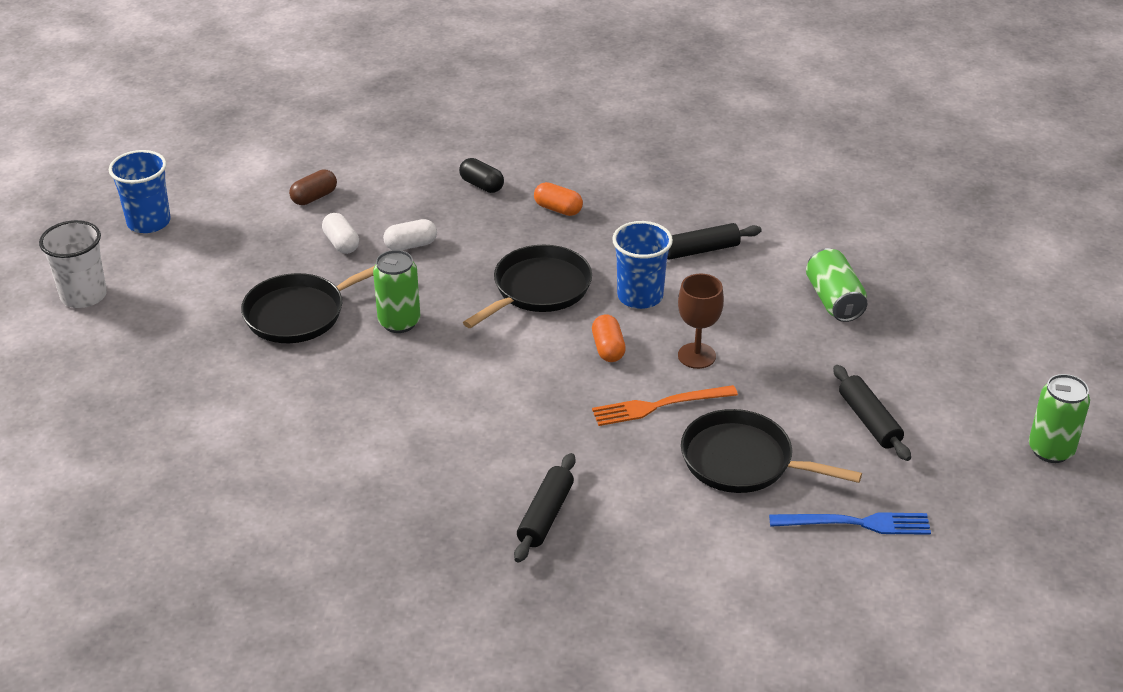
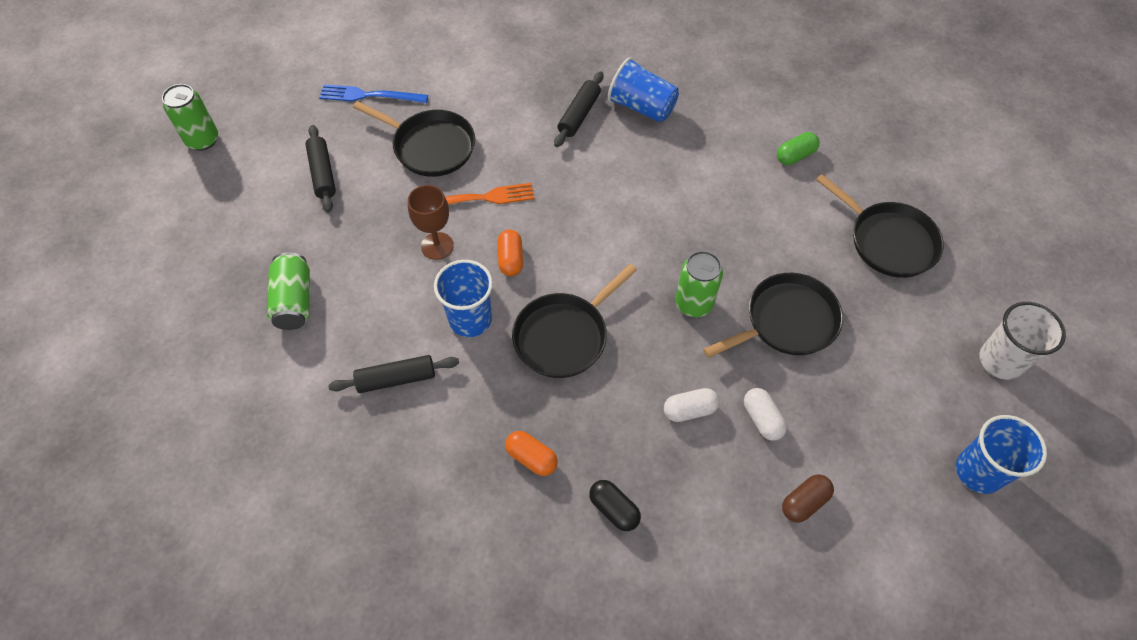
camera: 175 degrees left, 20 degrees up
(158, 391) = (888, 241): none -> black pan
(245, 480) = (795, 156): none -> green capsule
(455, 532) = (642, 107): none -> blue cup

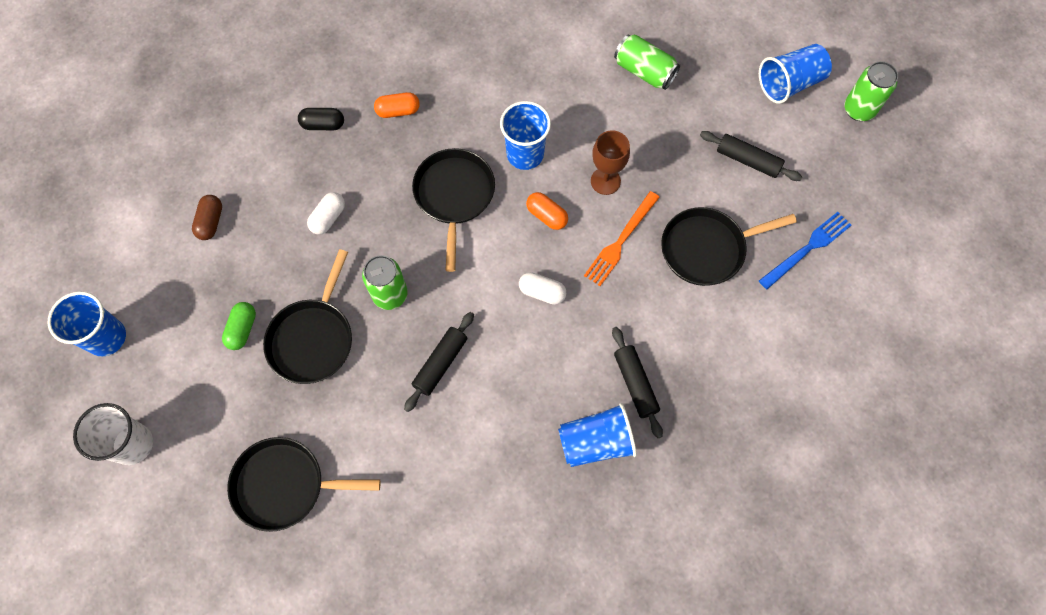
camera: 135 degrees right, 10 degrees up
(214, 196) = (789, 83): none -> blue cup
(396, 379) = (526, 84): black rolling pin -> black rolling pin (440, 363)
(762, 419) = (276, 252): white capsule -> white capsule (542, 292)
(795, 156) = (424, 509): green capsule -> green capsule (242, 329)

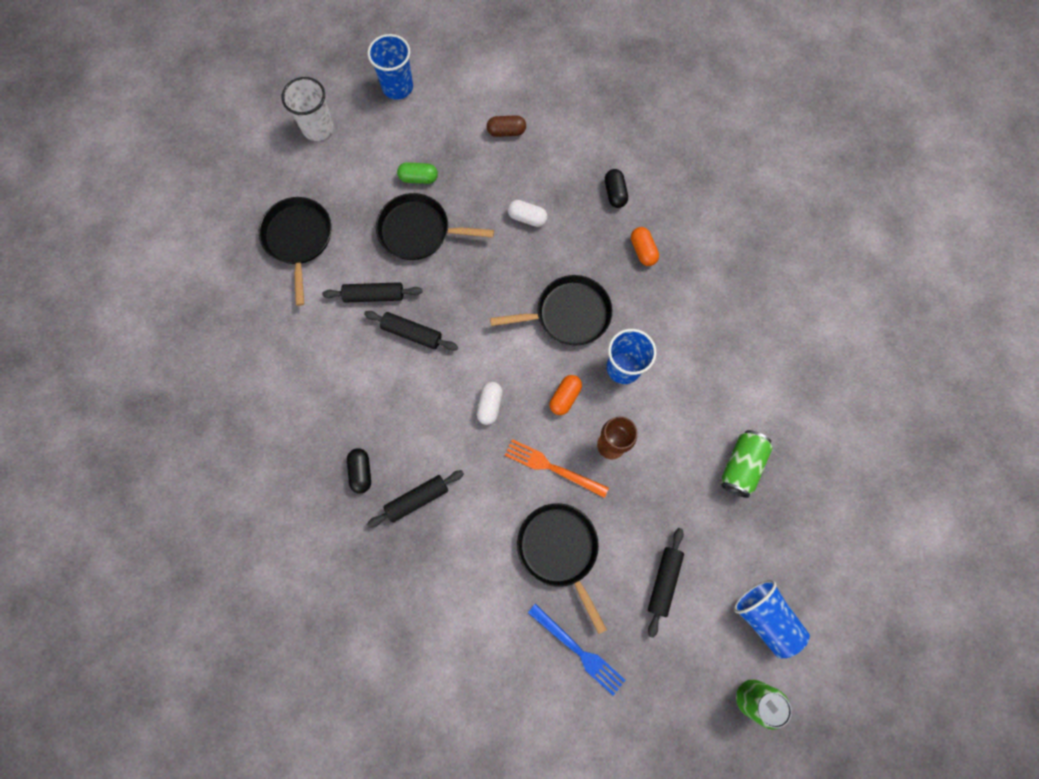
camera: 80 degrees right, 5 degrees up
(383, 401) = (374, 295): none -> black rolling pin
(390, 295) = (466, 281): green can -> none
(595, 442) = (361, 472): blue cup -> black capsule

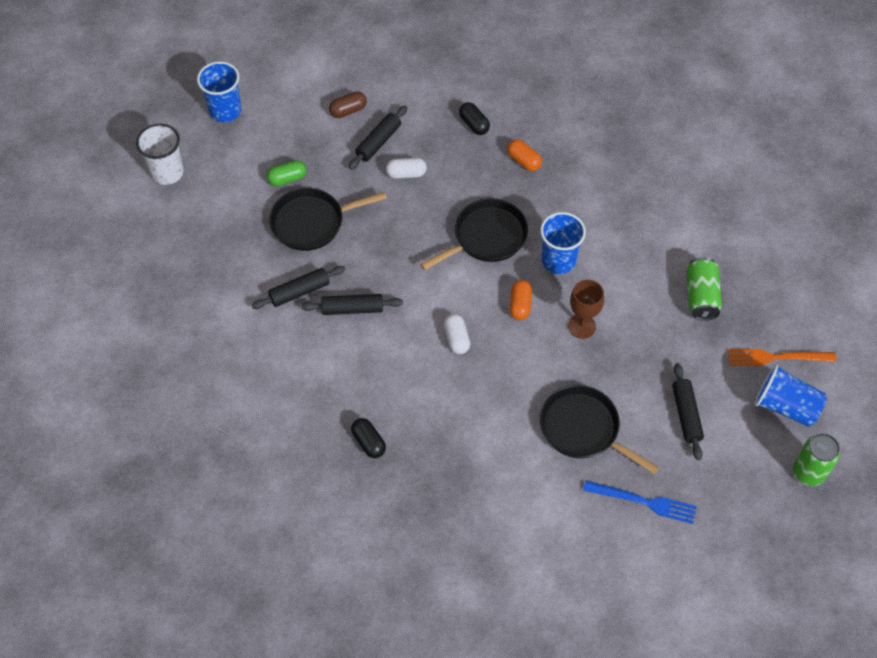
camera: 25 degrees left, 15 degrees down
(298, 239) = (200, 272): black pan -> none
(417, 499) = (433, 443): black rolling pin -> black rolling pin (378, 142)
(552, 467) = (540, 366): orange fork -> orange fork (777, 357)

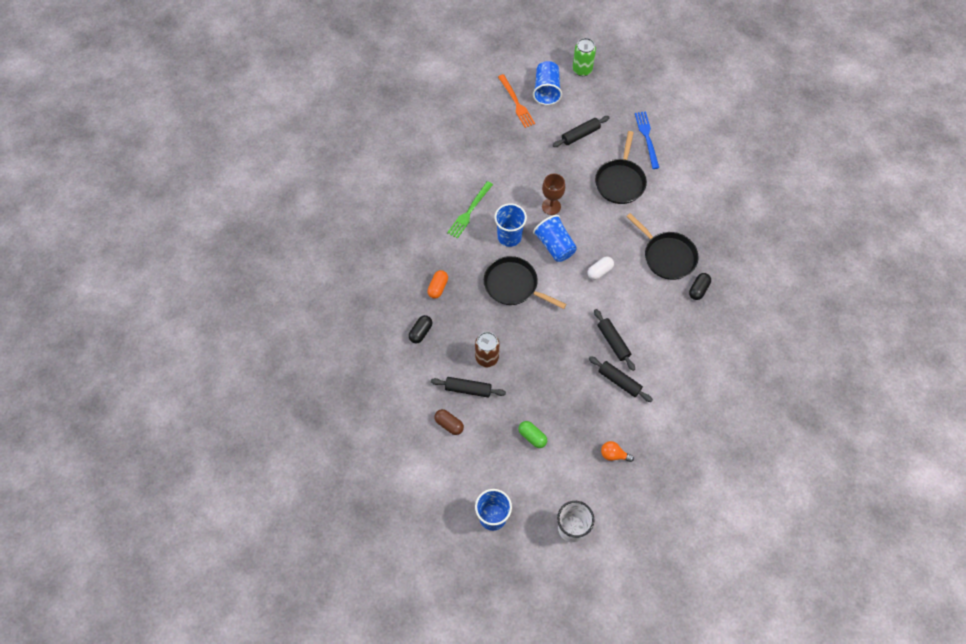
camera: 115 degrees left, 5 degrees up
(218, 246) = (613, 454): none -> orange light bulb
(311, 222) = (560, 401): black pan -> black pan (667, 256)
(406, 173) = (487, 358): white capsule -> brown can
(520, 305) = (555, 245): orange capsule -> blue cup
(617, 232) = (469, 211): none -> green fork
(701, 296) = (494, 152): green can -> none

